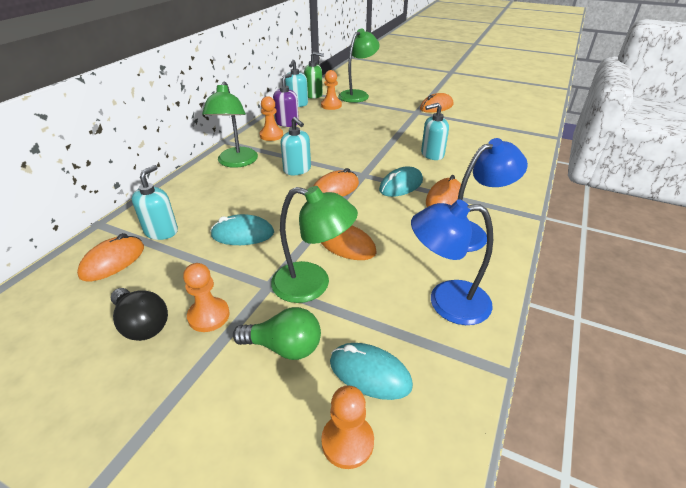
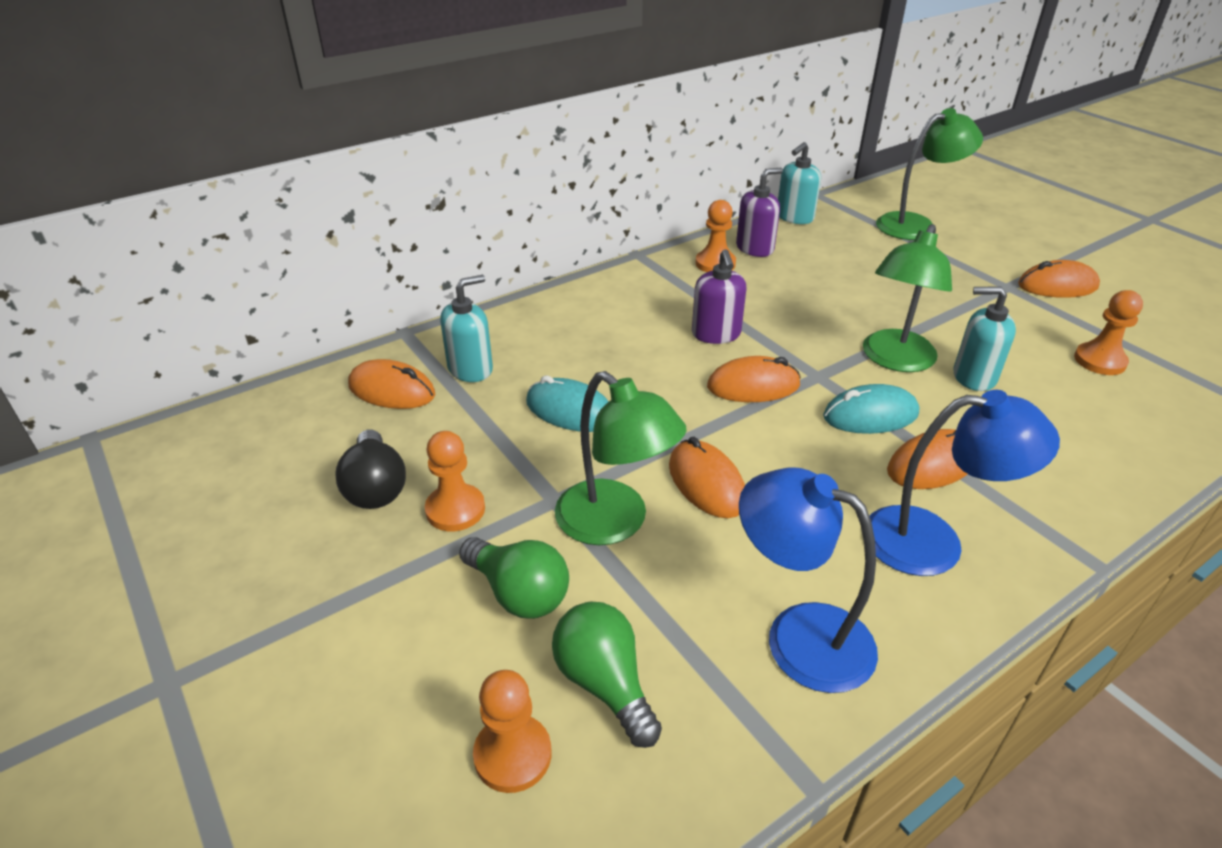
camera: 30 degrees right, 0 degrees up
(113, 261) = (392, 390): orange mouse -> orange mouse turned 45 degrees clockwise
(236, 162) = (633, 295): green lamp -> green lamp (894, 360)
(297, 170) = (716, 334): turquoise soap dispenser -> purple soap dispenser
(314, 95) = (836, 207): green soap dispenser -> none
(331, 105) = (852, 234): orange pawn -> orange pawn (1099, 361)
(370, 373) = (605, 683): turquoise mouse -> green light bulb

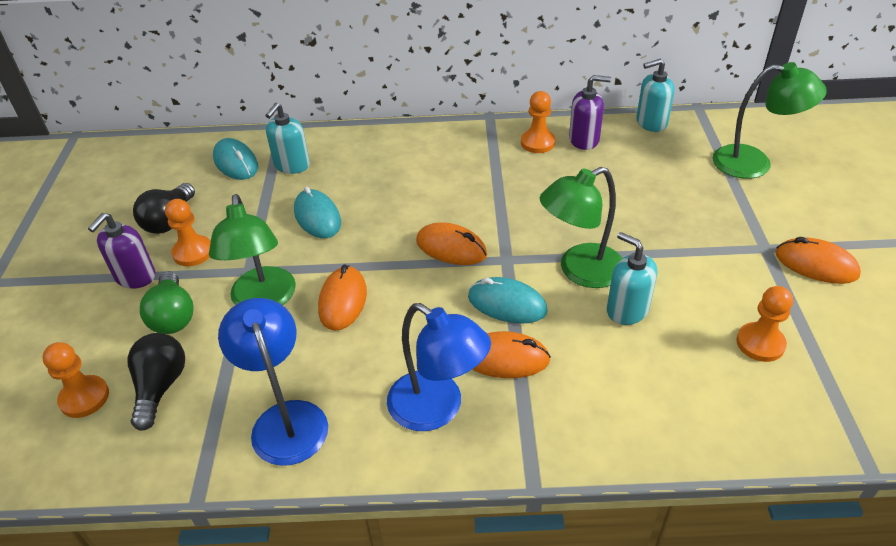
camera: 35 degrees right, 5 degrees up
(392, 390) = (236, 163): orange mouse -> turquoise mouse
(470, 369) = (292, 165): turquoise soap dispenser -> turquoise soap dispenser turned 120 degrees clockwise
(605, 683) = (160, 387): green light bulb -> black light bulb
(716, 334) = (471, 199): purple soap dispenser -> purple soap dispenser (135, 277)

